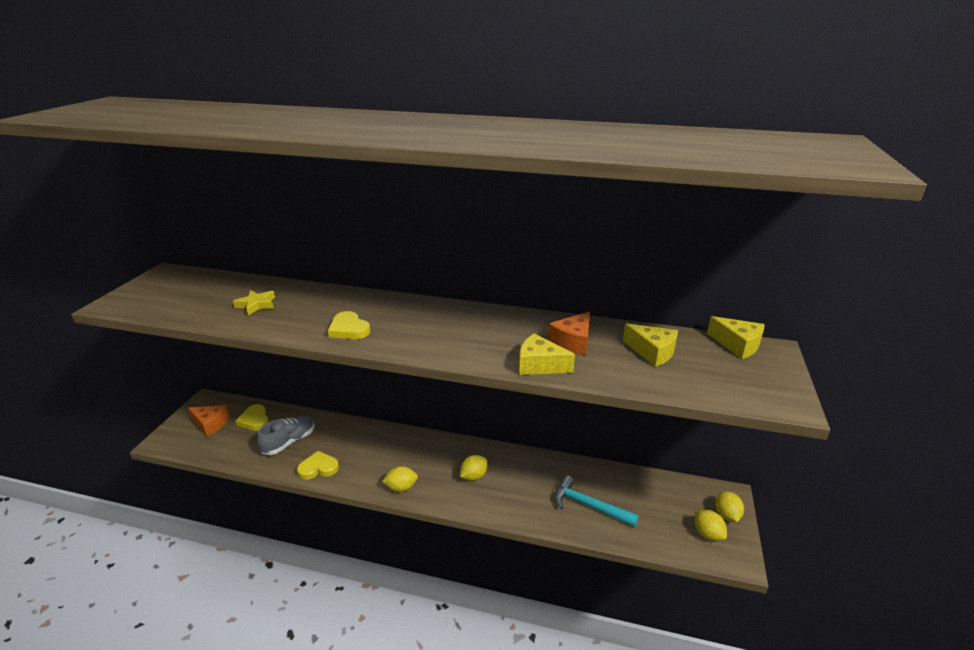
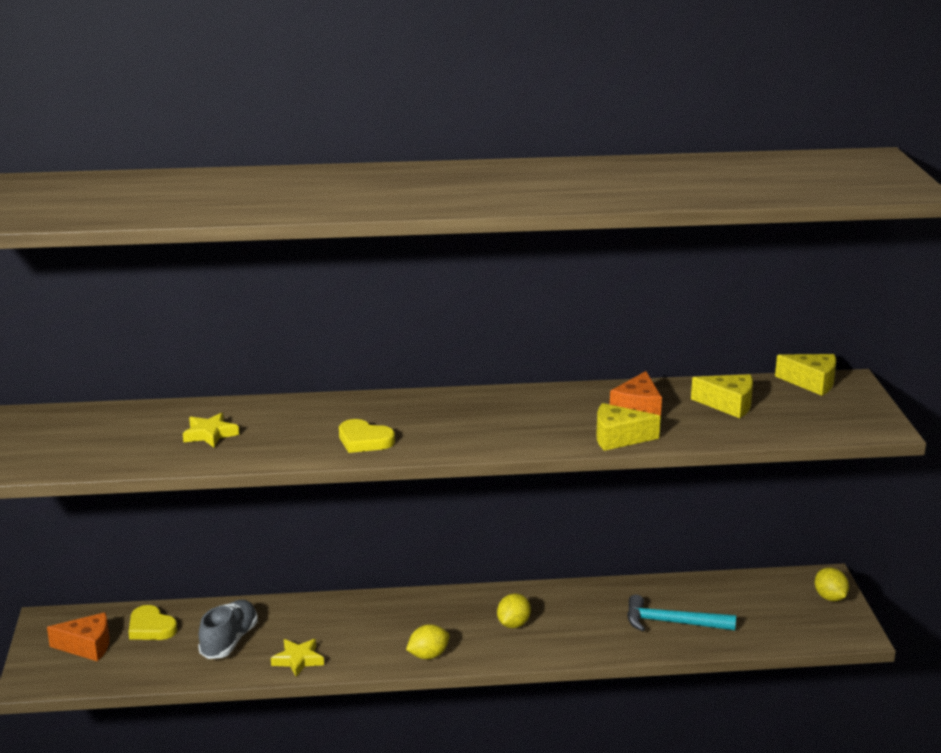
camera: 20 degrees left, 5 degrees down
(318, 468) = (298, 660): yellow heart -> yellow star
(707, 534) = (816, 619): yellow lemon -> none

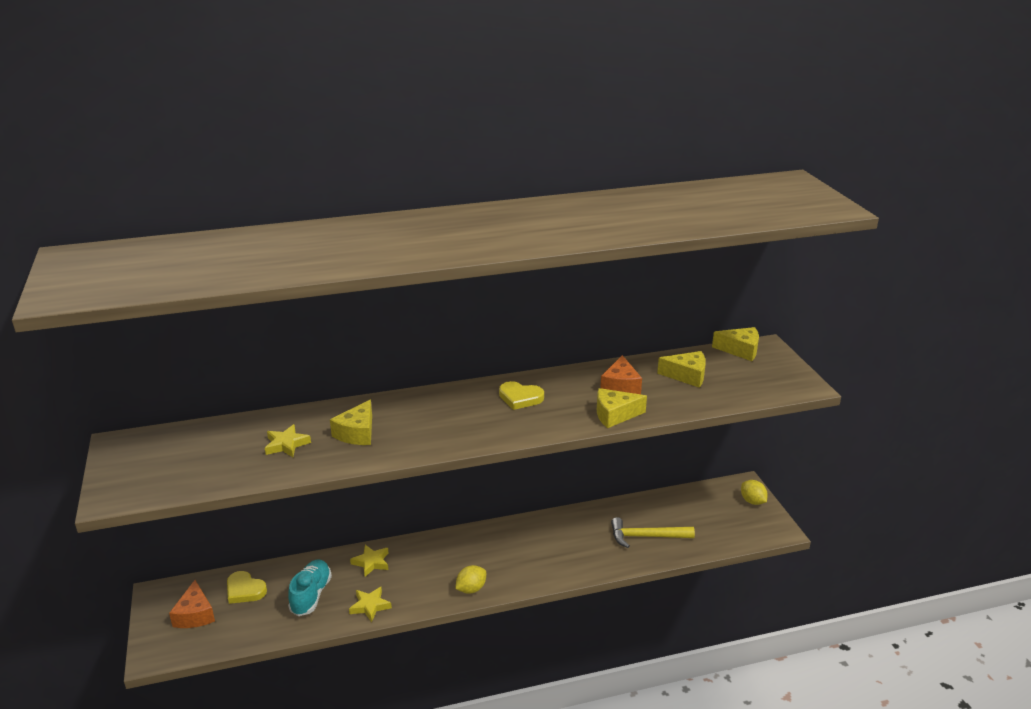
camera: 10 degrees left, 5 degrees up
(87, 646) = (195, 615): orange cheese -> orange cheese turned 90 degrees clockwise
(229, 641) = (311, 595): grey shoe -> turquoise shoe
(296, 430) = (357, 433): none -> yellow cheese
(310, 615) = (371, 562): none -> yellow star
(364, 440) = (415, 437): yellow heart -> yellow heart (520, 398)
(513, 624) = (529, 552): yellow lemon -> none
(672, 623) = (646, 536): turquoise hammer -> yellow hammer

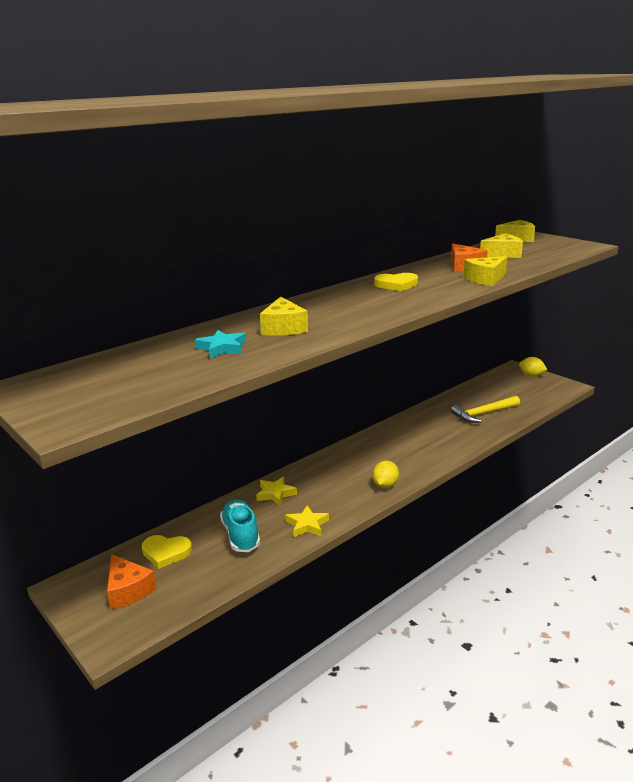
camera: 25 degrees left, 5 degrees down
(286, 444) = (222, 348): yellow star -> turquoise star

